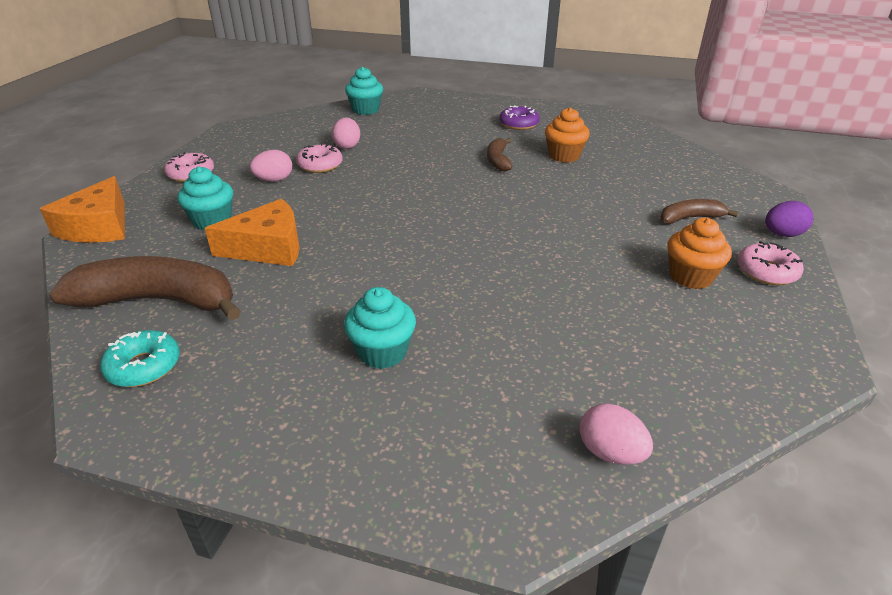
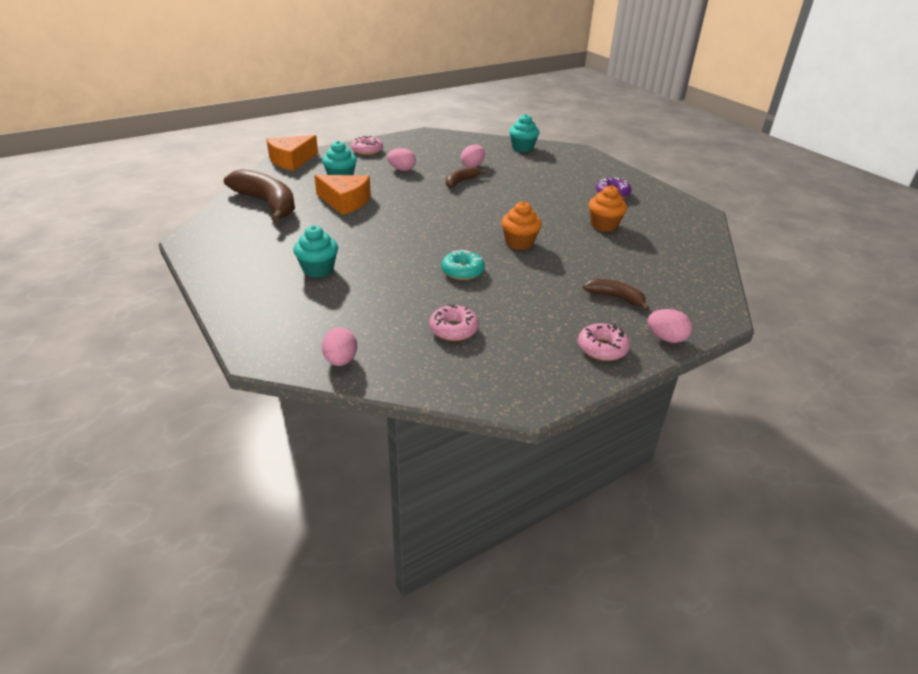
camera: 40 degrees right, 0 degrees up
(144, 366) = (226, 226): turquoise donut -> turquoise donut (462, 271)
(320, 165) = (439, 171): pink donut -> pink donut (453, 329)
(498, 160) = (551, 210): brown banana -> brown banana (460, 181)
(690, 277) = (543, 324): orange cupcake -> orange cupcake (519, 243)
(782, 234) = (666, 338): purple egg -> pink egg

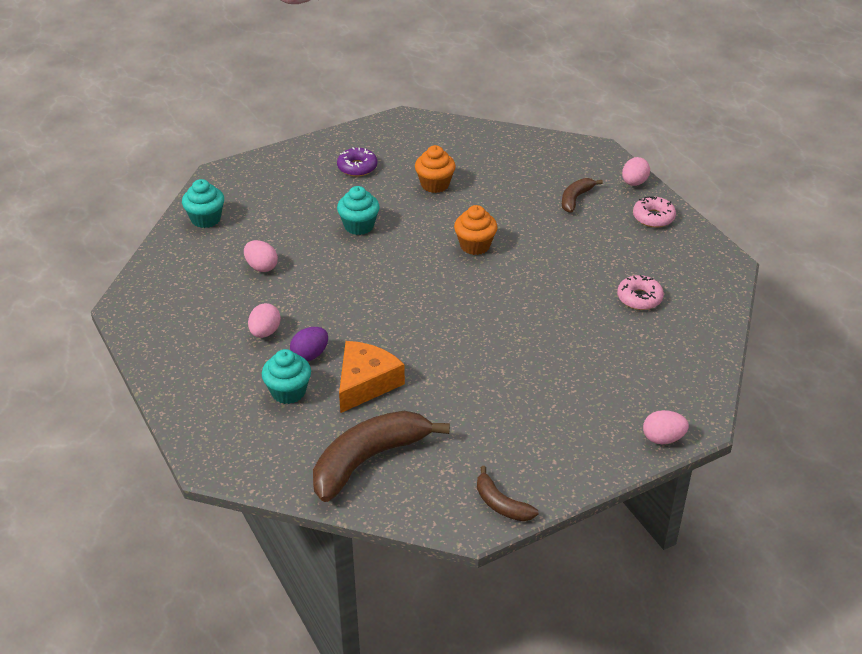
camera: 85 degrees left, 5 degrees up
(291, 160) = (212, 451): orange cheese -> none
(318, 269) = (540, 395): turquoise cupcake -> turquoise cupcake (359, 226)
(341, 360) = (698, 368): pink egg -> pink egg (663, 438)
(367, 150) = (186, 369): pink donut -> none
(377, 183) = (310, 355): none -> purple egg
(460, 181) = (311, 279): brown banana -> brown banana (501, 504)
(462, 271) = (536, 288): turquoise donut -> none

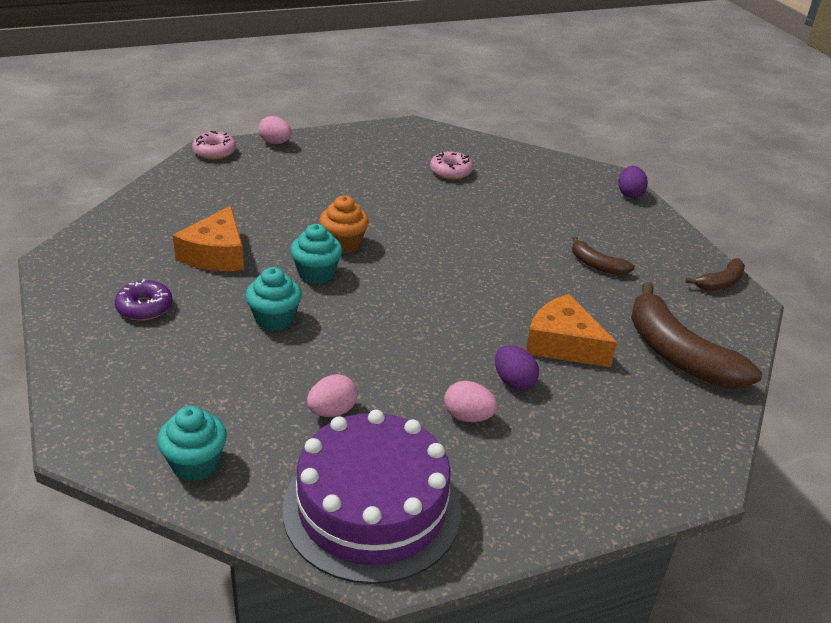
camera: 85 degrees left, 5 degrees down
(172, 295) = (372, 508): none -> purple cake
(288, 392) = (577, 404): turquoise cupcake -> turquoise cupcake (316, 273)
(435, 184) = (216, 254): orange cupcake -> orange cheese
(575, 199) = (287, 175): brown banana -> brown banana (597, 265)
(653, 217) = (334, 144): pink donut -> pink donut (214, 152)
(663, 438) = (629, 194): pink egg -> purple egg

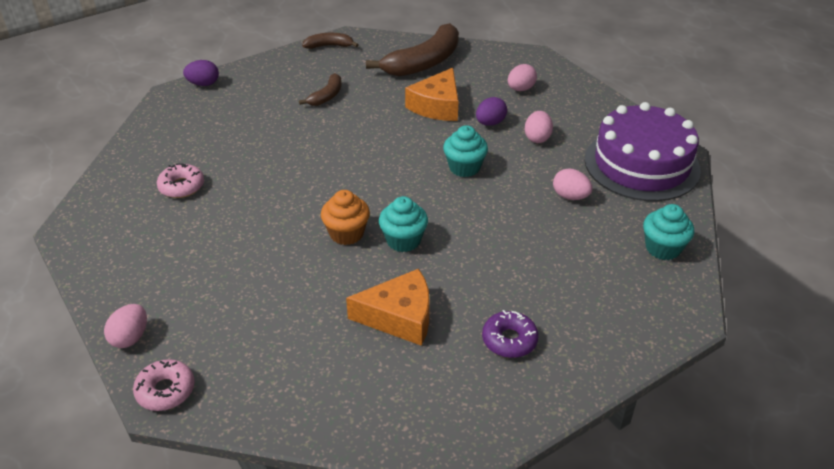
camera: 100 degrees left, 5 degrees up
(274, 319) = (482, 250): turquoise cupcake -> turquoise cupcake (464, 167)
(598, 434) = (520, 89): none -> pink egg
(720, 282) = (329, 46): brown banana -> brown banana turned 45 degrees counterclockwise

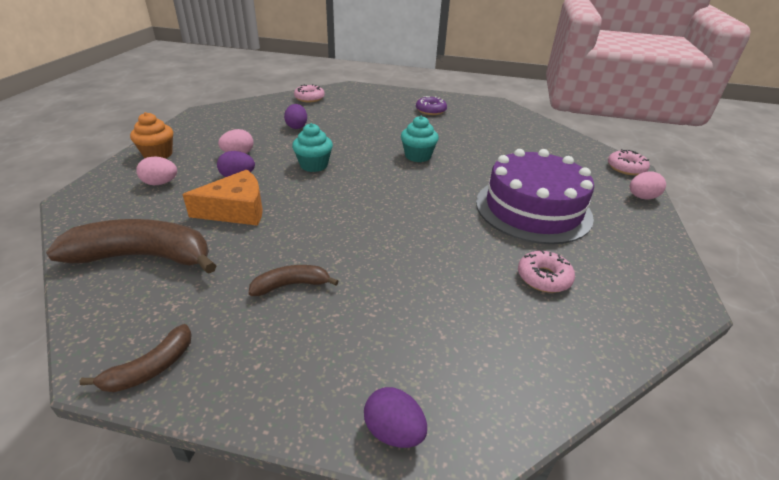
camera: 135 degrees left, 5 degrees down
(329, 46) = (151, 368): brown banana -> brown banana turned 90 degrees counterclockwise
(346, 233) = (446, 175): orange cupcake -> orange cupcake (158, 154)
(399, 317) = (468, 135): orange cheese -> none
(570, 196) = (296, 126): pink egg -> purple egg
(641, 164) = (232, 117): purple cake -> purple cake (533, 209)
(663, 248) = (309, 98): turquoise cupcake -> pink donut

